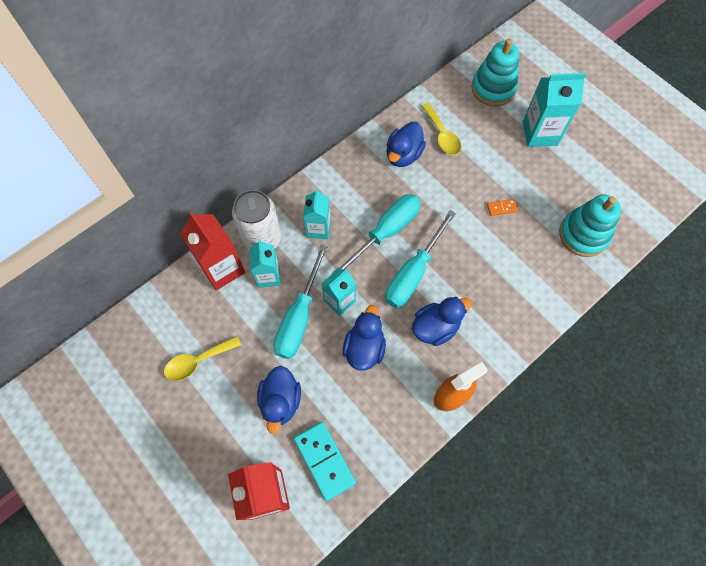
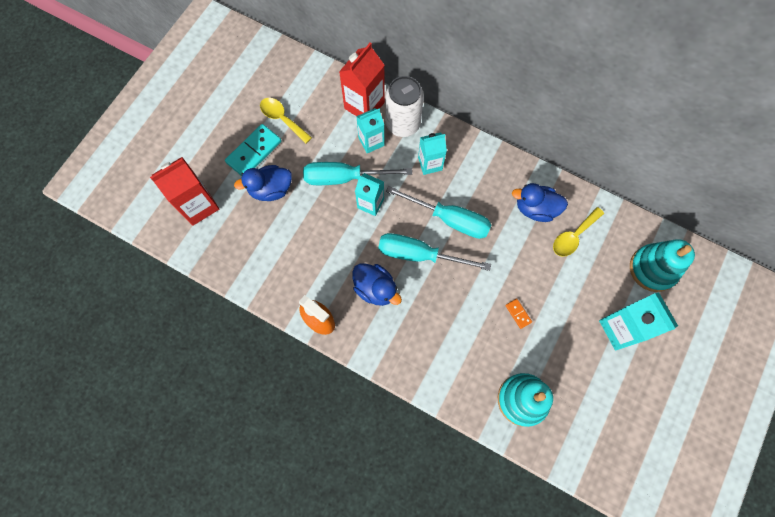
camera: 70 degrees right, 5 degrees up
(324, 460) = (235, 238): turquoise domino -> turquoise domino (254, 152)
(364, 348) = (336, 237): blue duck -> none

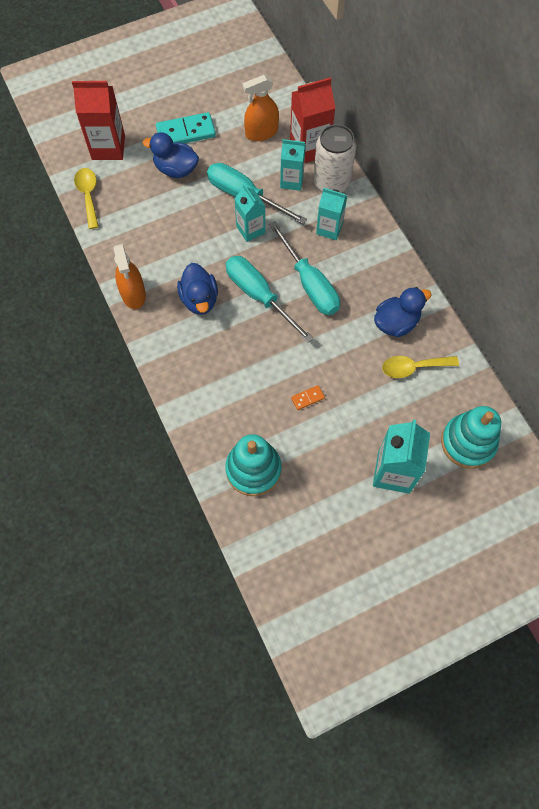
camera: 35 degrees right, 5 degrees down
(282, 119) = (230, 120): yellow spoon -> yellow spoon (88, 195)
(316, 115) = (261, 132): none -> orange spray bottle
(518, 313) = (307, 398): orange domino -> orange domino turned 60 degrees clockwise
(535, 209) = (396, 323): blue duck -> blue duck turned 105 degrees clockwise

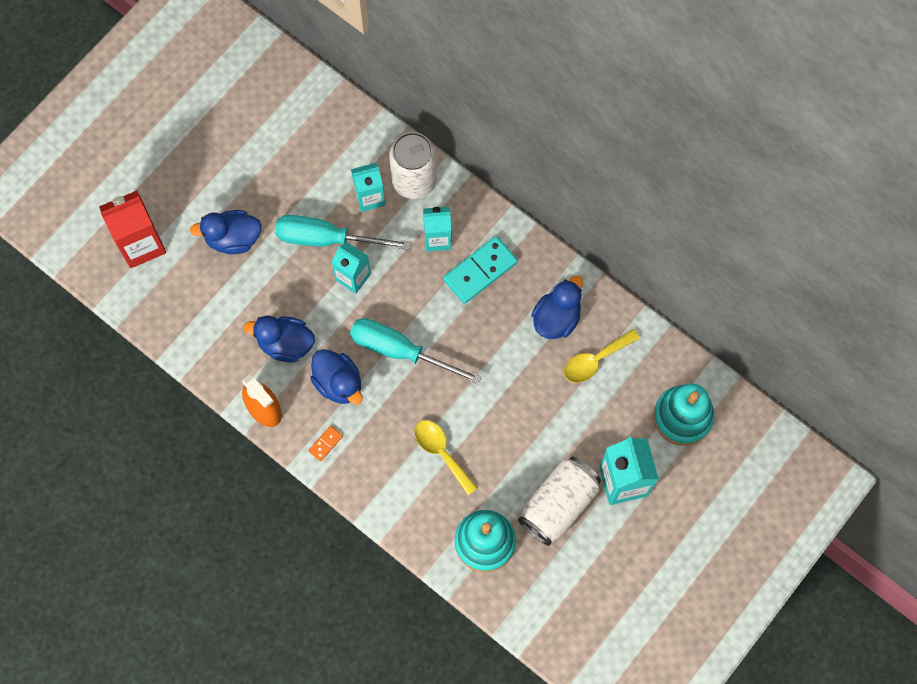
camera: 25 degrees left, 5 degrees up
(88, 195) = (151, 314): yellow spoon -> yellow spoon (441, 452)
(174, 255) = (285, 344): none -> blue duck
(186, 132) = (220, 186): turquoise domino -> turquoise domino (480, 271)
(261, 132) = (306, 150): orange spray bottle -> none
(307, 398) = (504, 442): orange domino -> orange domino (325, 443)
(309, 148) = (370, 148): red carton -> none
(309, 283) = (446, 313): turquoise screwdriver -> none
(329, 467) = (558, 505): none -> white can

